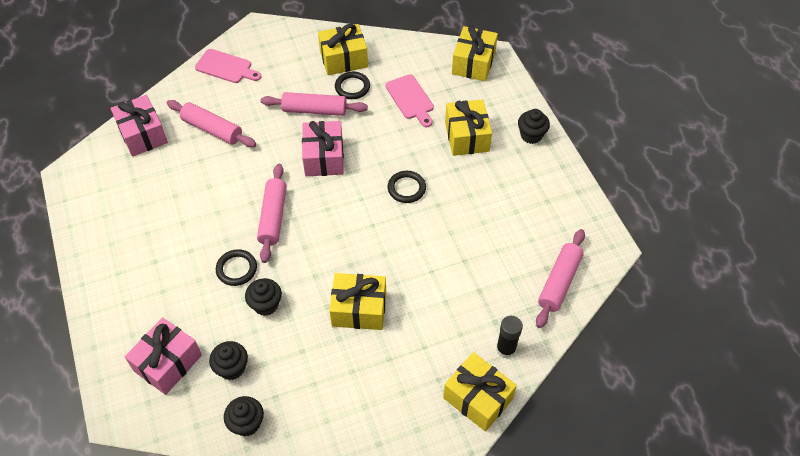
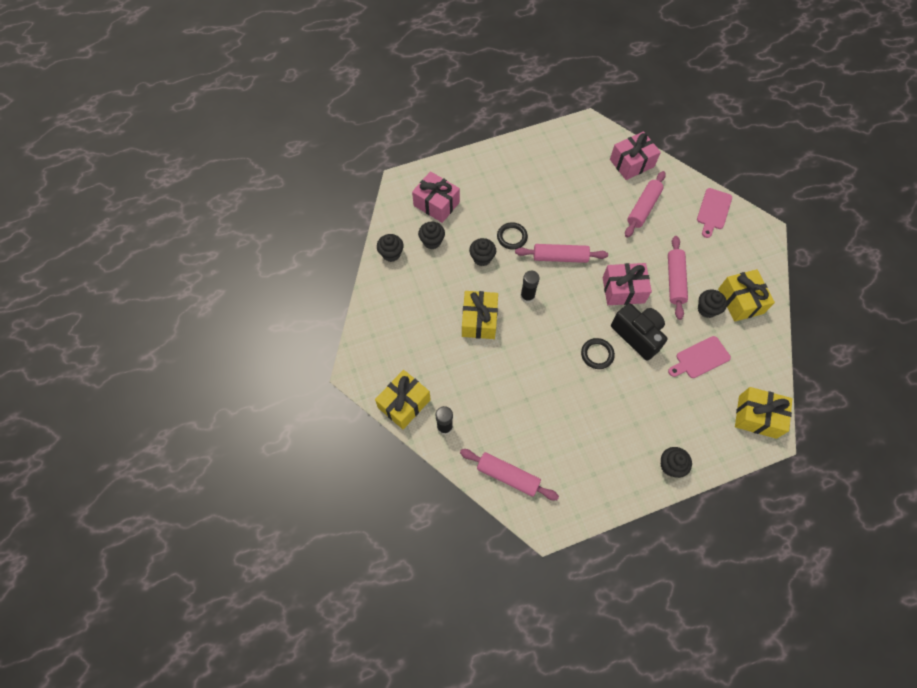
camera: 90 degrees right, 10 degrees up
(327, 254) = (527, 296): none -> black glue stick
(352, 87) = (707, 309): black ring -> black cupcake
(383, 149) = (637, 335): none -> black camera
(467, 136) = (661, 406): yellow gift -> none

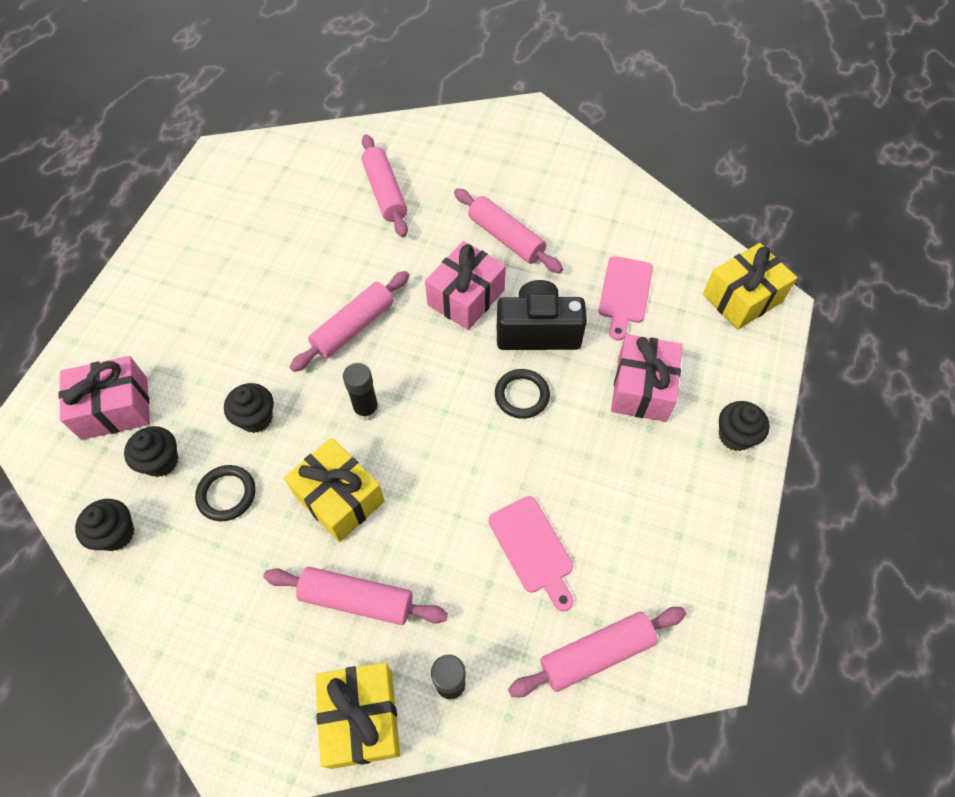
camera: 50 degrees left, 5 degrees down
(445, 363) = (357, 599): none -> pink rolling pin
(512, 237) = (266, 357): black ring -> black ring (227, 494)
(632, 163) = (317, 157): pink gift -> pink gift (642, 388)
(707, 309) = (571, 238): black cupcake -> none
(713, 211) = (460, 136): pink cutting board -> pink cutting board (533, 548)
(740, 301) = (591, 200): yellow gift -> none

